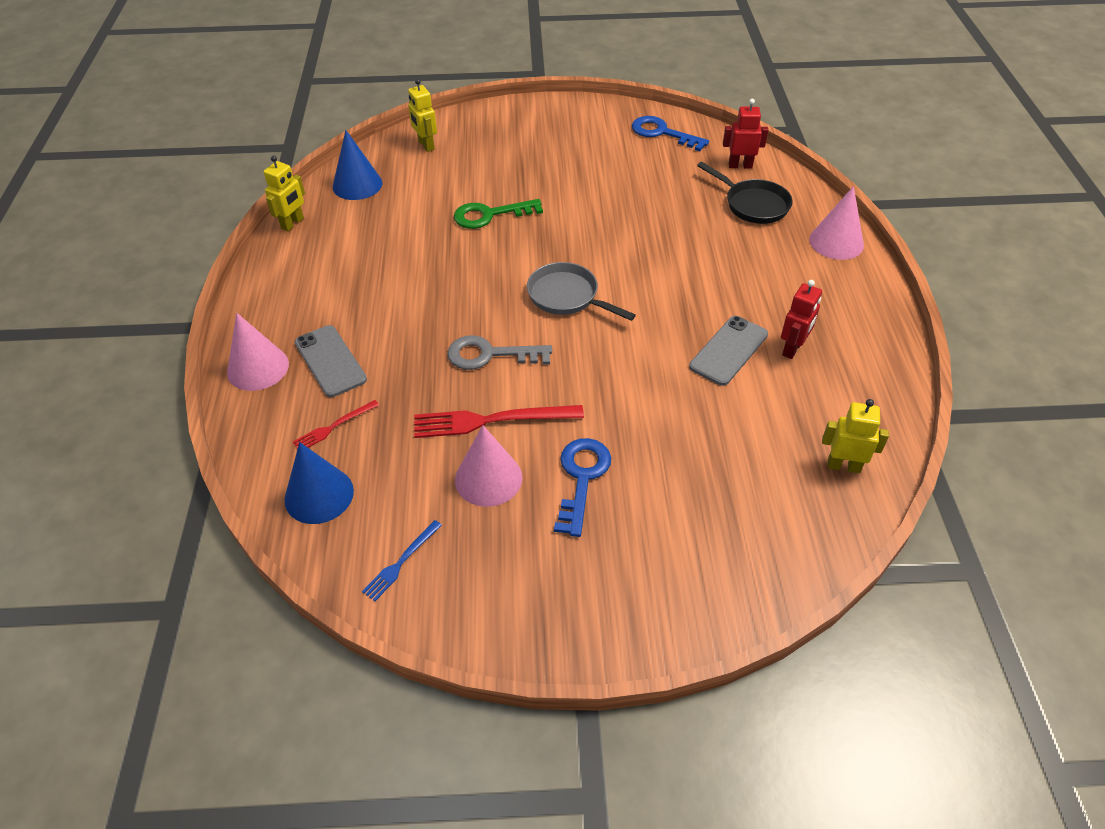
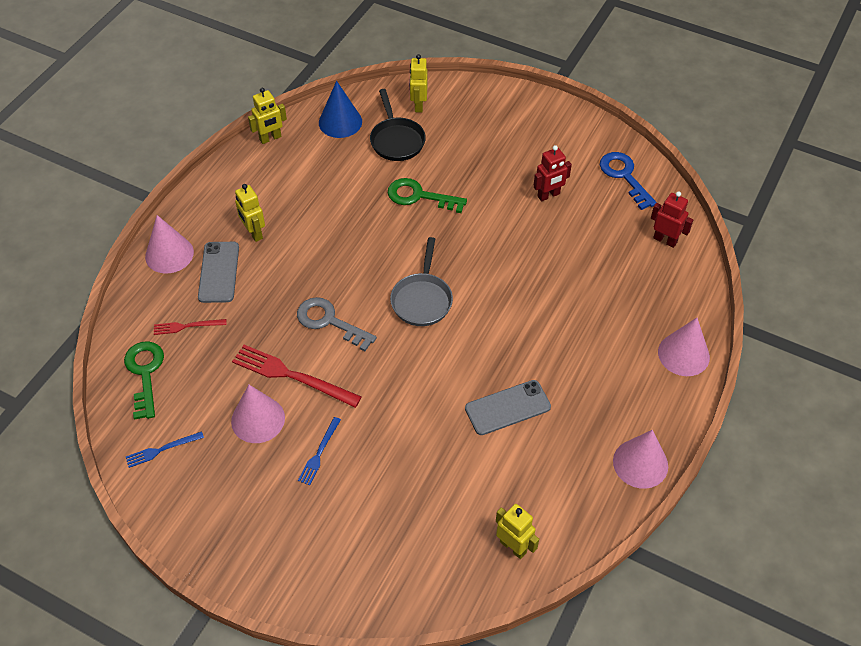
camera: 30 degrees right, 5 degrees up
(319, 495) = (145, 373): blue cone -> green key
(341, 310) = (254, 233): none -> yellow robot
(567, 296) = (422, 299): grey pan -> grey pan turned 150 degrees counterclockwise
(582, 478) = (319, 453): blue key -> blue fork
(753, 204) = (642, 284): black pan -> black pan (396, 140)
(792, 349) = (559, 432): red robot -> red robot (548, 195)
(883, 341) = (640, 463): none -> pink cone

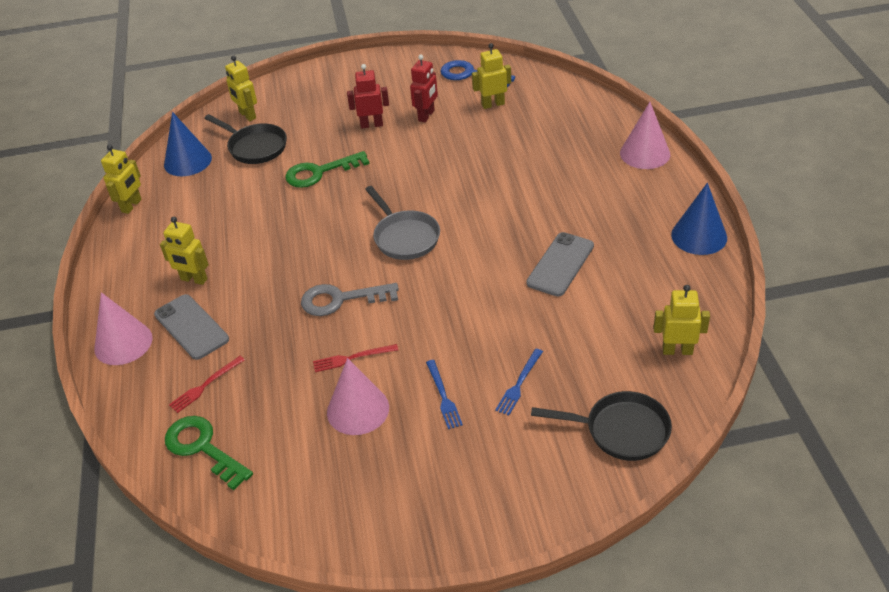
camera: 35 degrees left, 10 degrees down
(162, 449) = (290, 495): blue fork -> blue fork (519, 384)
(292, 376) = (352, 358): red fork -> red fork, size x0.54
(405, 576) = (621, 430): none -> black pan
(611, 219) = (493, 104): none -> yellow robot
(640, 463) = (699, 236): pink cone -> blue cone
(665, 240) = (547, 95): red robot -> red robot (371, 125)

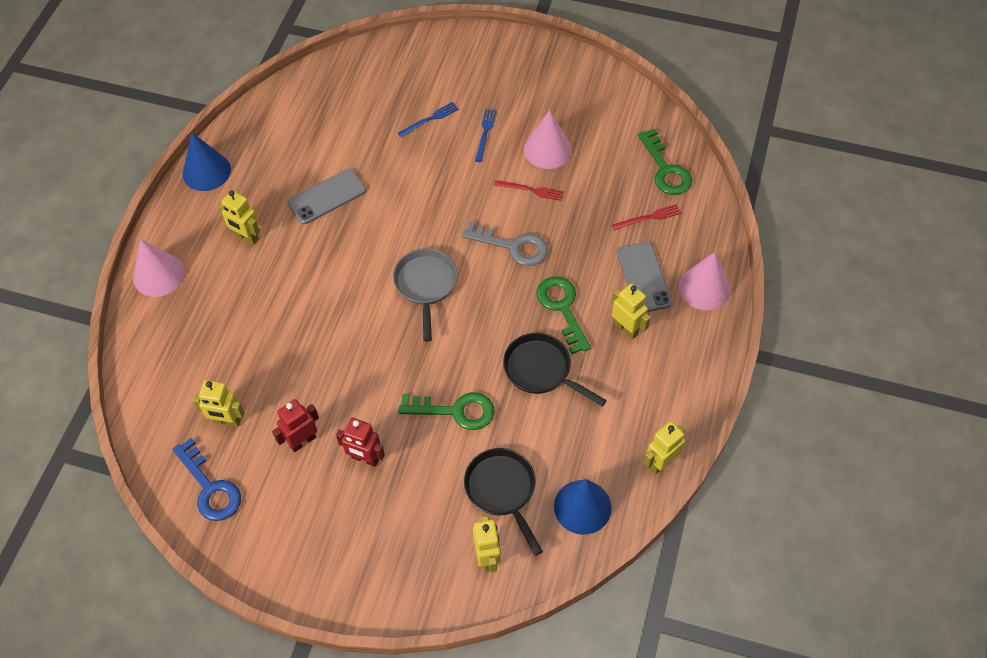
camera: 155 degrees left, 15 degrees up
(264, 271) = (562, 308): none -> green key
(621, 430) = (393, 63): black pan -> black pan (541, 370)
(677, 350) = (311, 95): yellow robot -> yellow robot (246, 237)

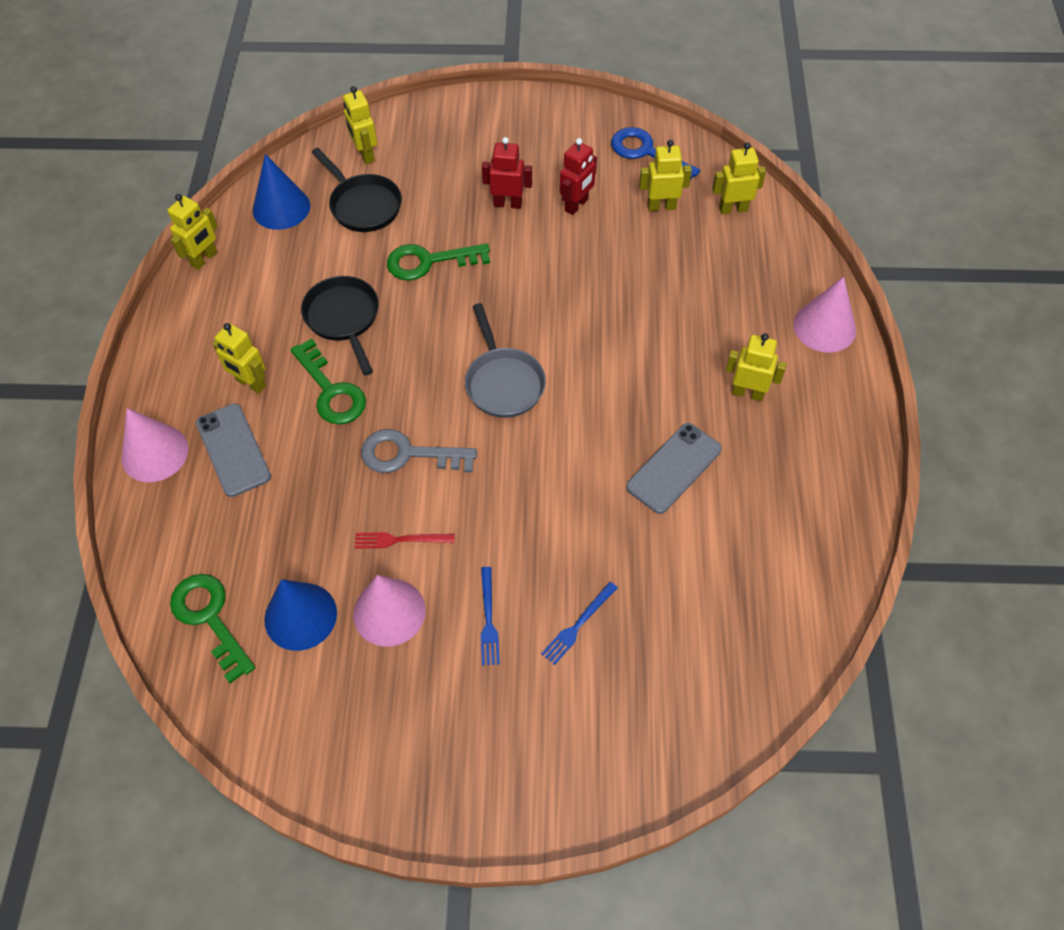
camera: 165 degrees right, 0 degrees up
(165, 402) = (733, 209): none -> yellow robot
(206, 171) = (851, 468): blue cone -> blue cone (300, 616)
(541, 370) = (344, 319): black pan -> black pan turned 135 degrees counterclockwise
(649, 217) = (231, 535): red fork -> none

